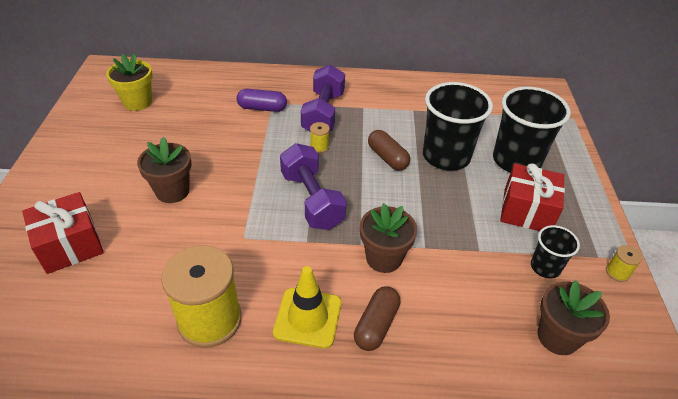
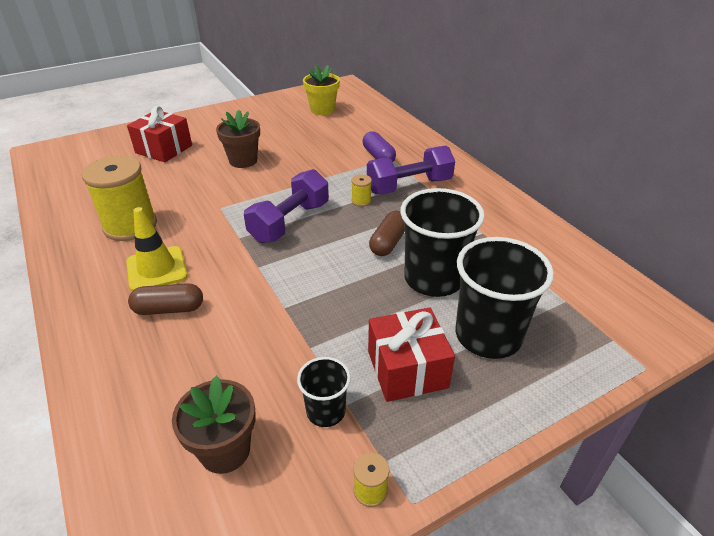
camera: 60 degrees right, 5 degrees down
(384, 258) = (251, 286): brown flower pot -> none

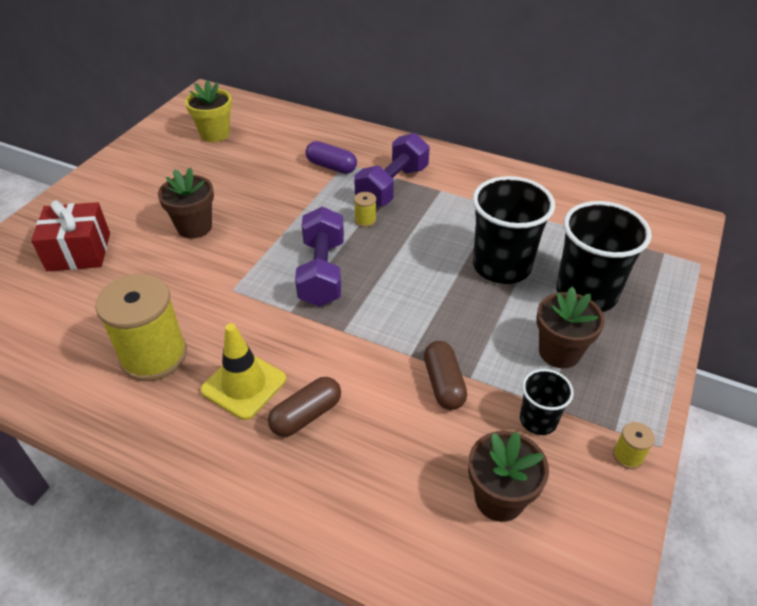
camera: 35 degrees left, 5 degrees up
(388, 242) = (432, 250): brown capsule -> brown capsule (443, 384)
(407, 369) = (559, 352): red gift -> brown flower pot

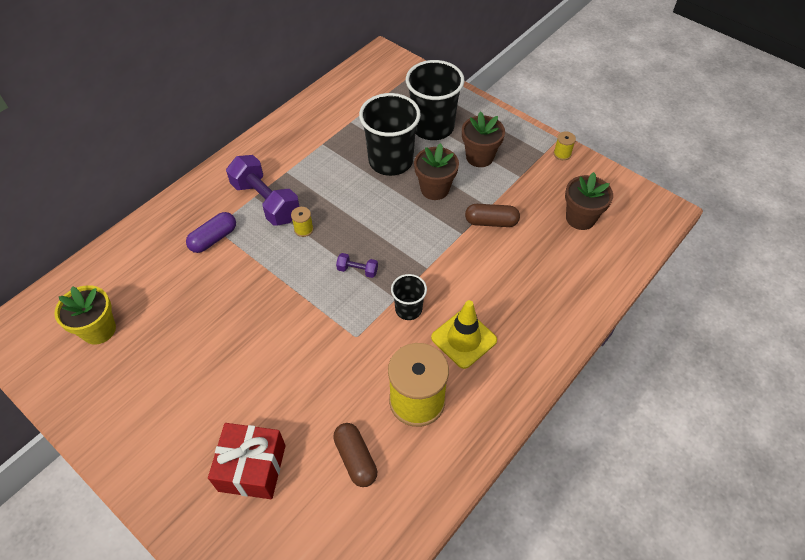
camera: 75 degrees left, 10 degrees up
(194, 227) = (257, 360): brown flower pot -> brown flower pot (435, 189)
(306, 415) = (500, 303): brown capsule -> brown capsule (355, 459)
(322, 272) = (357, 270): purple dumbbell -> purple dumbbell, size x0.45
(538, 420) = (530, 184): black cup -> black cup (408, 309)

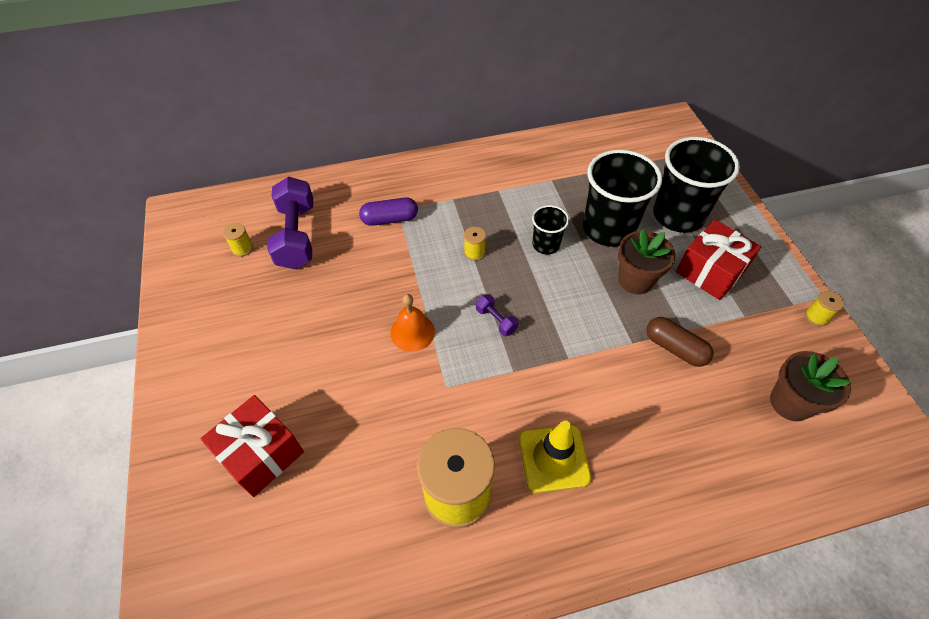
camera: 35 degrees right, 0 degrees up
(99, 330) = (242, 248): yellow flower pot -> yellow spool
(266, 201) = (459, 209): purple dumbbell -> purple dumbbell (296, 236)
(301, 313) = (412, 332): none -> orange bell
(355, 459) = (354, 512): brown capsule -> none
(408, 309) = (518, 390): black cup -> black cup (546, 245)
(479, 157) = (710, 271): brown flower pot -> red gift

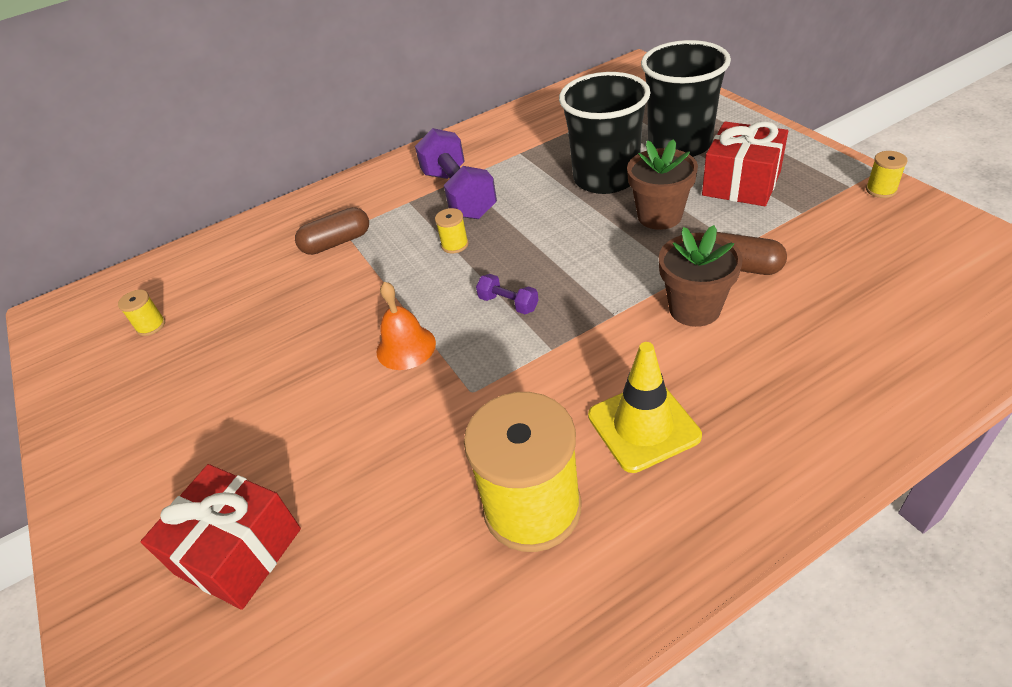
camera: 10 degrees left, 10 degrees down
(296, 236) = (221, 292): purple dumbbell -> purple dumbbell (459, 194)
(390, 219) = (337, 242): purple capsule -> brown capsule
(546, 245) = (538, 213): black cup -> none
(790, 403) = (898, 278): brown flower pot -> brown flower pot (694, 308)

